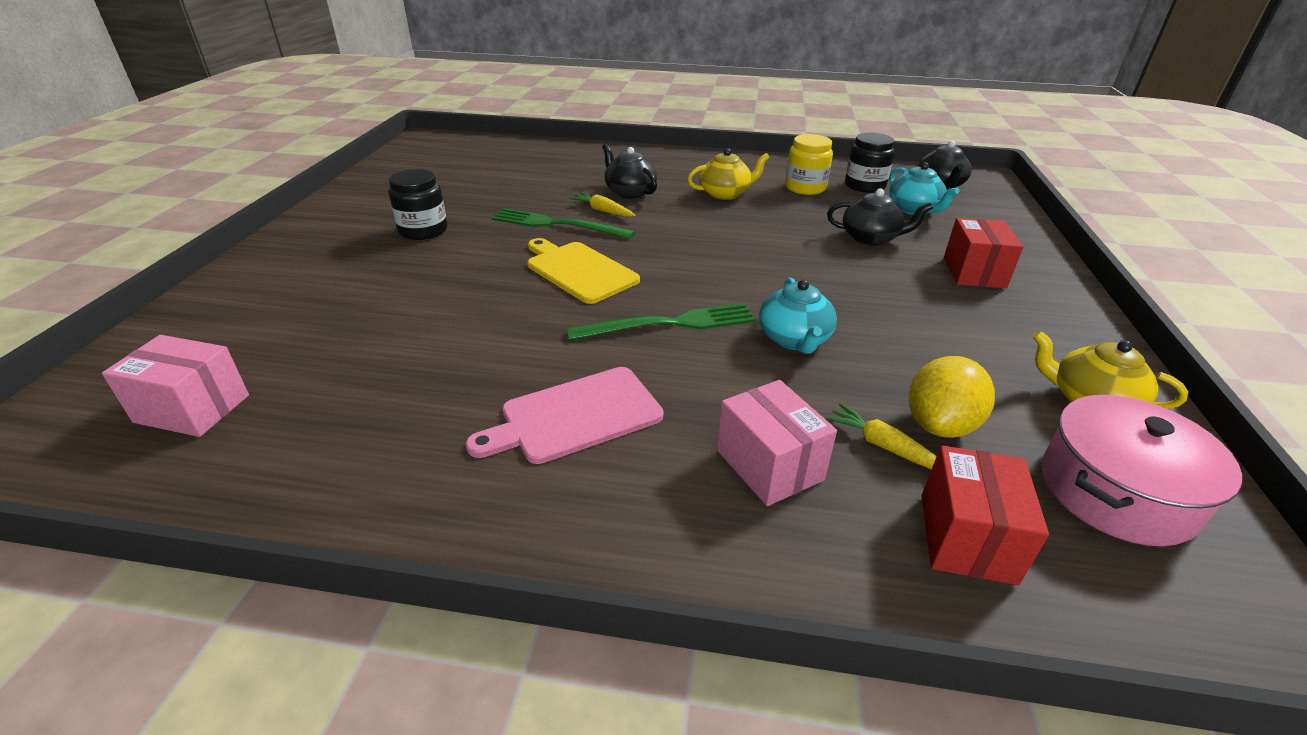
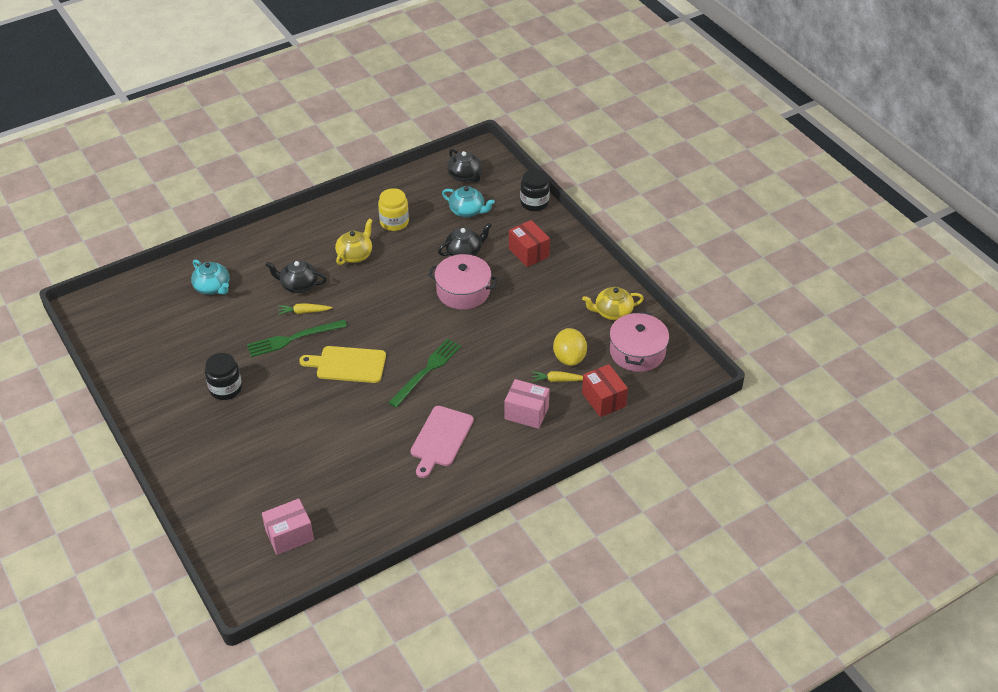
camera: 40 degrees left, 10 degrees up
(794, 339) = (485, 347): turquoise teapot -> turquoise teapot (212, 287)
(827, 270) = (463, 291): none -> pink pot
(864, 186) = (425, 200): black jar -> black jar (534, 203)

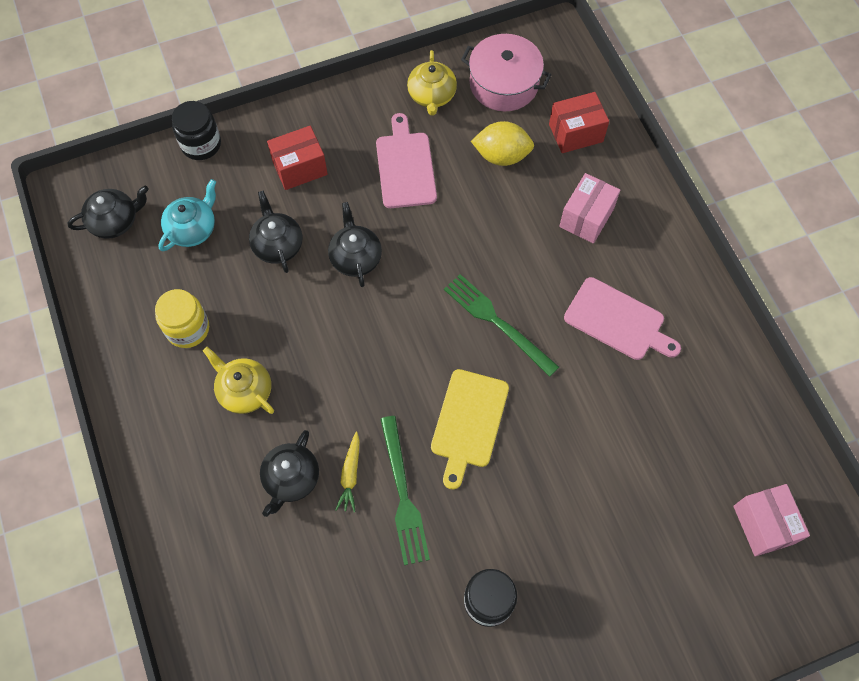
camera: 80 degrees left, 20 degrees up
(212, 287) = (264, 614): turquoise teapot -> none
(463, 291) = (355, 257): pink pot -> black teapot
(545, 306) = (405, 166): none -> pink cutting board
(557, 380) = (537, 175): yellow carrot -> none

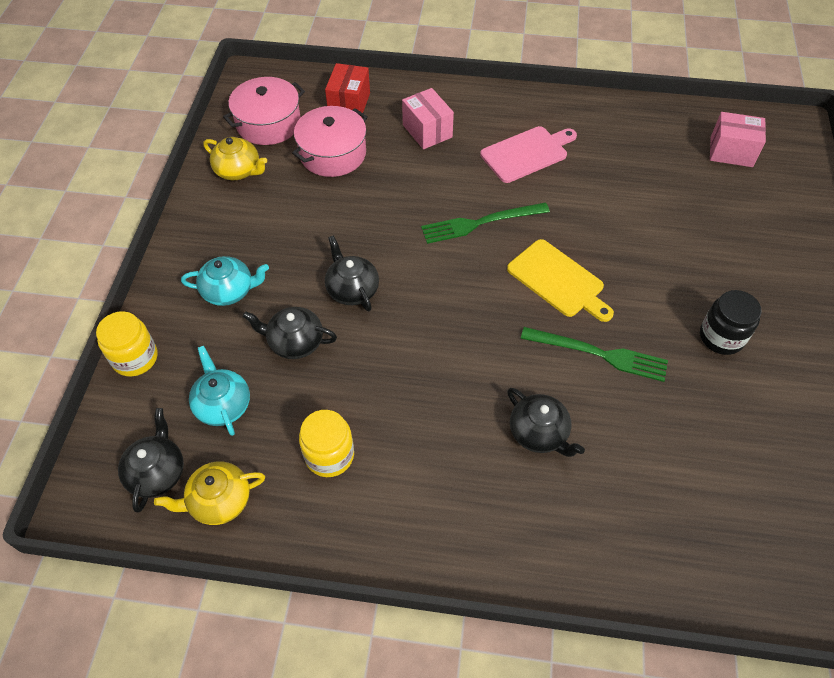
camera: 60 degrees left, 10 degrees down
(201, 144) = (135, 358): black jar -> yellow jar
(244, 391) = (427, 433): yellow teapot -> yellow teapot (219, 501)
(300, 168) = (229, 291): red box -> turquoise teapot
(350, 475) = (560, 385): yellow carrot -> none
(355, 257) = (352, 289): black teapot -> black teapot turned 45 degrees clockwise
(405, 166) = (291, 217): pink cutting board -> none
(501, 156) = (333, 154): yellow lemon -> pink pot

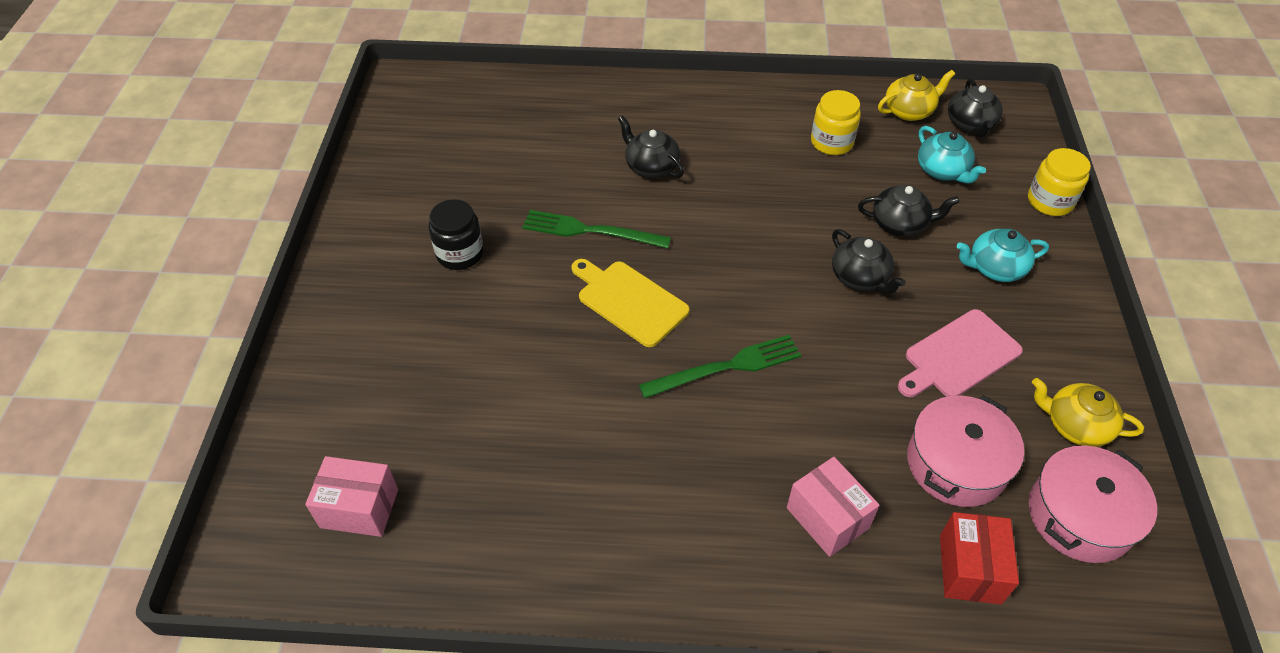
camera: 175 degrees right, 5 degrees down
(527, 153) = (670, 484): pink cutting board -> pink cutting board (959, 356)

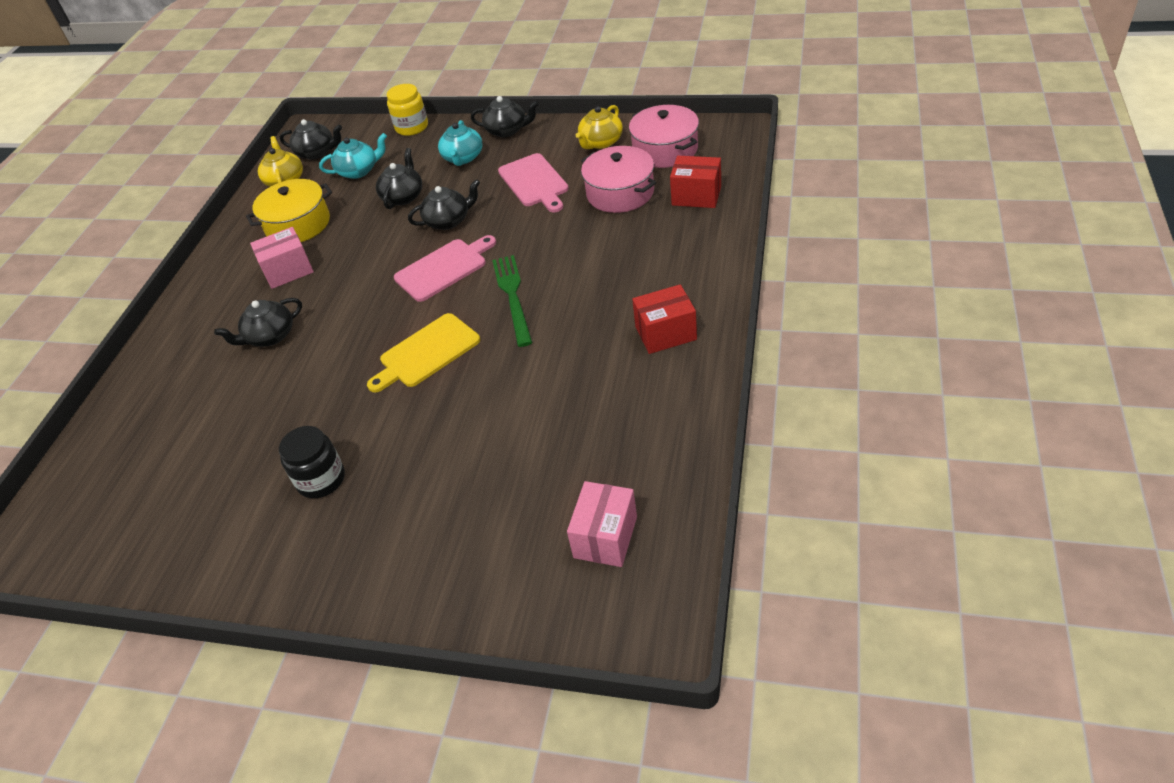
camera: 75 degrees left, 5 degrees down
(590, 231) = (333, 379): green fork -> none
(668, 546) = (665, 333): none -> red box
(771, 290) = (444, 268): none -> pink cutting board
(827, 518) = (652, 253): pink box -> pink box (288, 271)
(831, 142) = (298, 224): yellow jar -> yellow pot
(1073, 306) = (507, 130): none -> black teapot

